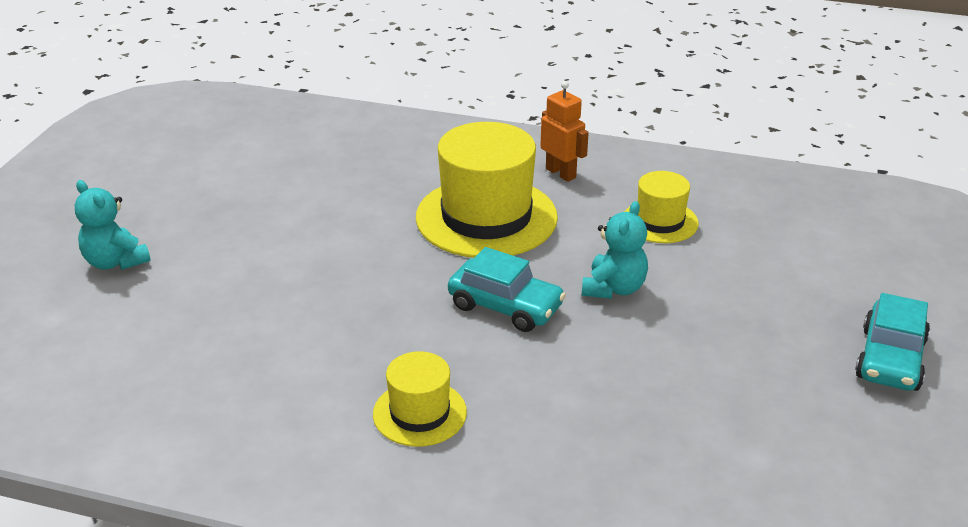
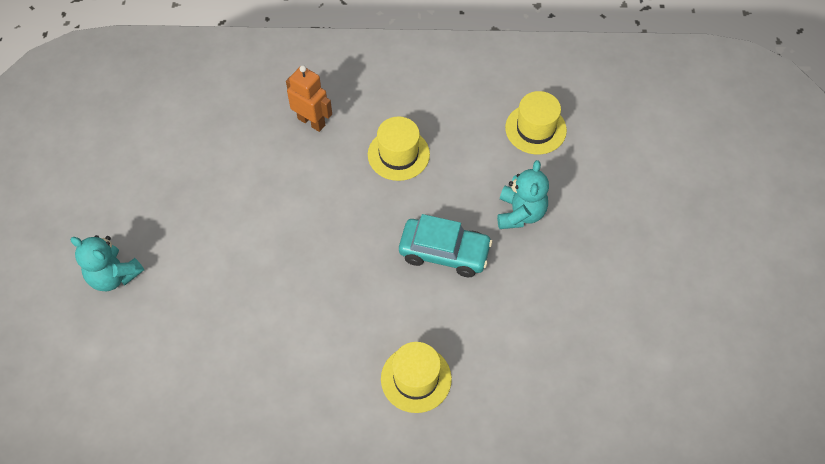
camera: 15 degrees left, 25 degrees up
(486, 217) = (398, 154): yellow hat -> yellow hat, size x0.53
(561, 173) = (442, 87): orange robot -> orange robot (311, 122)
(890, 359) = (733, 241): turquoise car -> none

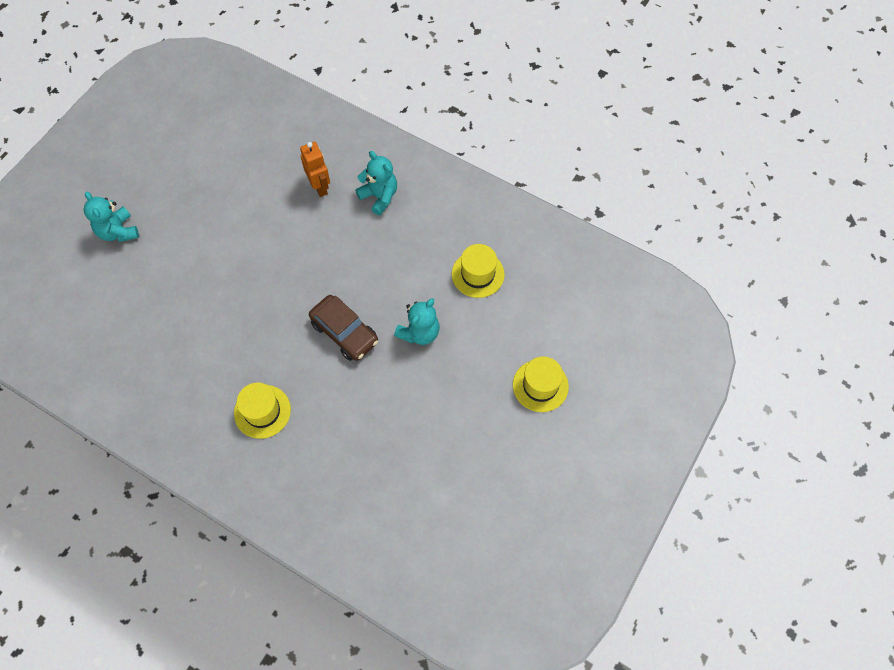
camera: 30 degrees right, 5 degrees up
(382, 102) = (379, 196): none -> turquoise teddy bear
(398, 154) = (363, 242): yellow hat -> yellow hat (540, 385)
(444, 252) = (344, 332): turquoise car -> brown car

